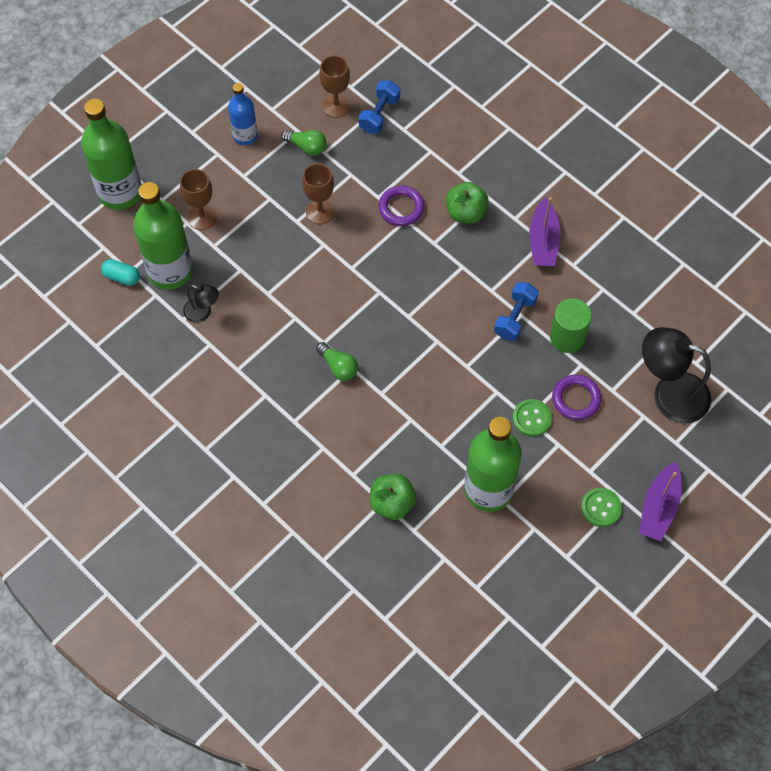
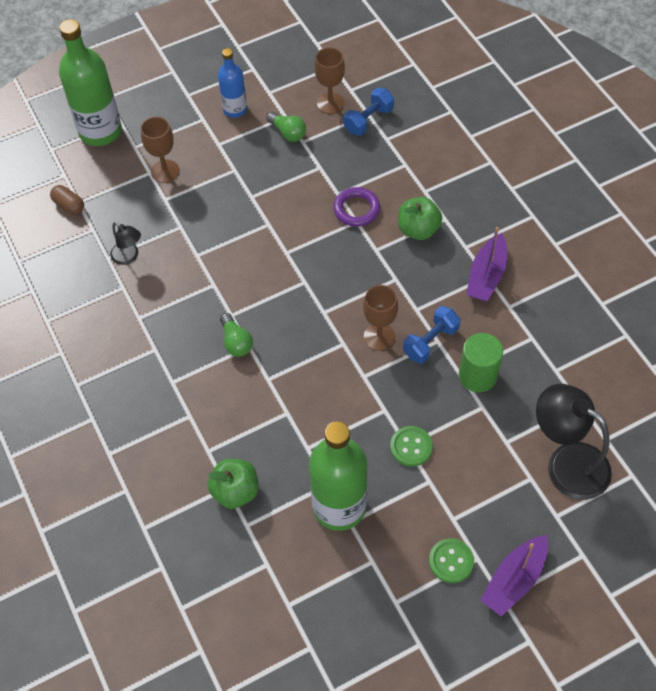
camera: 20 degrees right, 5 degrees down
(122, 277) = (69, 205): turquoise capsule -> brown capsule
(170, 271) = (115, 211): green bottle -> none
(320, 212) = (277, 193): brown goblet -> brown goblet (379, 337)
(576, 399) = (464, 440): purple ring -> none

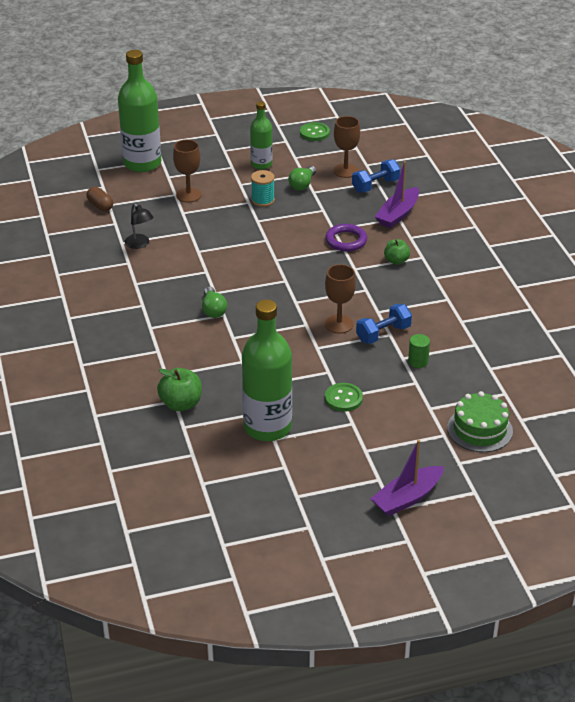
camera: 10 degrees right, 20 degrees down
(235, 109) = (261, 164): blue bottle -> green bottle
(250, 164) = (263, 200): none -> turquoise spool
(288, 133) = (302, 184): green light bulb -> green light bulb turned 60 degrees clockwise
(418, 229) = (396, 261): green apple -> green apple, size x0.66
(451, 561) = (354, 477): green button -> green button (314, 133)
(477, 376) = (418, 361): green cylinder -> green cylinder, size x0.58
(486, 276) = (447, 298): purple boat -> purple boat (398, 214)
(566, 463) = (479, 429): black lamp -> green cake

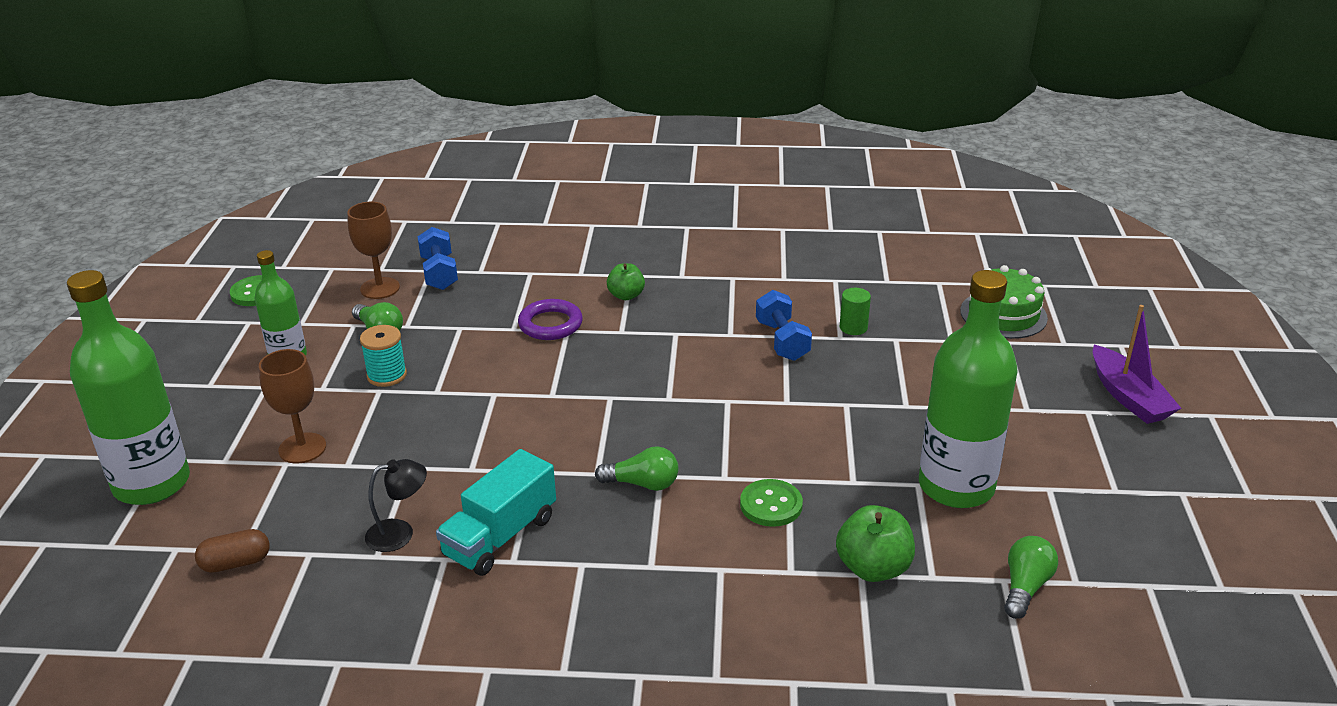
camera: 70 degrees left, 5 degrees down
(151, 274) = (500, 536): none -> turquoise truck
(189, 463) = (1025, 587): none -> green light bulb
(339, 324) = (742, 372): brown goblet -> none
(343, 398) = (911, 403): green button -> green button (771, 505)
(398, 214) = (522, 271): purple boat -> none

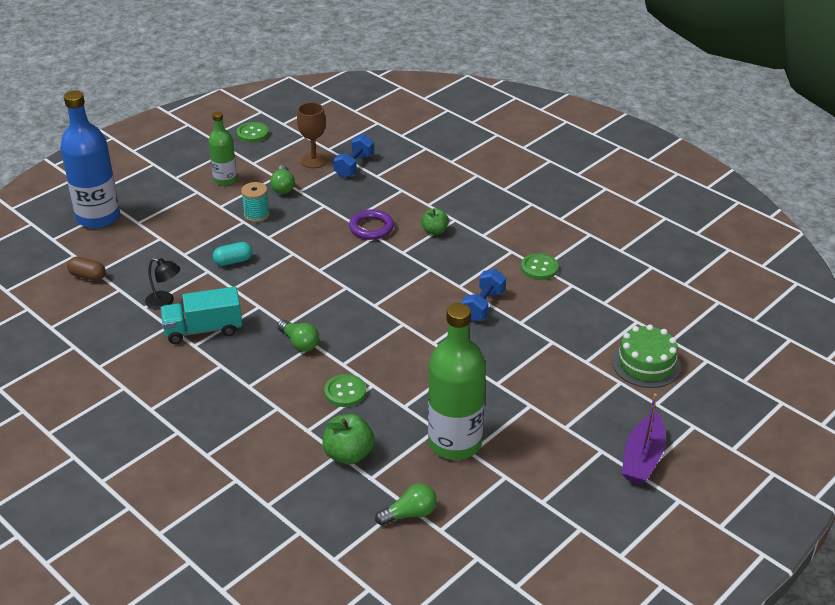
camera: 40 degrees right, 5 degrees up
(152, 483) = (98, 217): green bottle -> blue bottle
(302, 448) = (175, 234): brown goblet -> none
(428, 439) = (233, 261): none -> turquoise capsule
(782, 280) = (539, 268): none -> green button
(853, 327) = (537, 320): green cylinder -> none

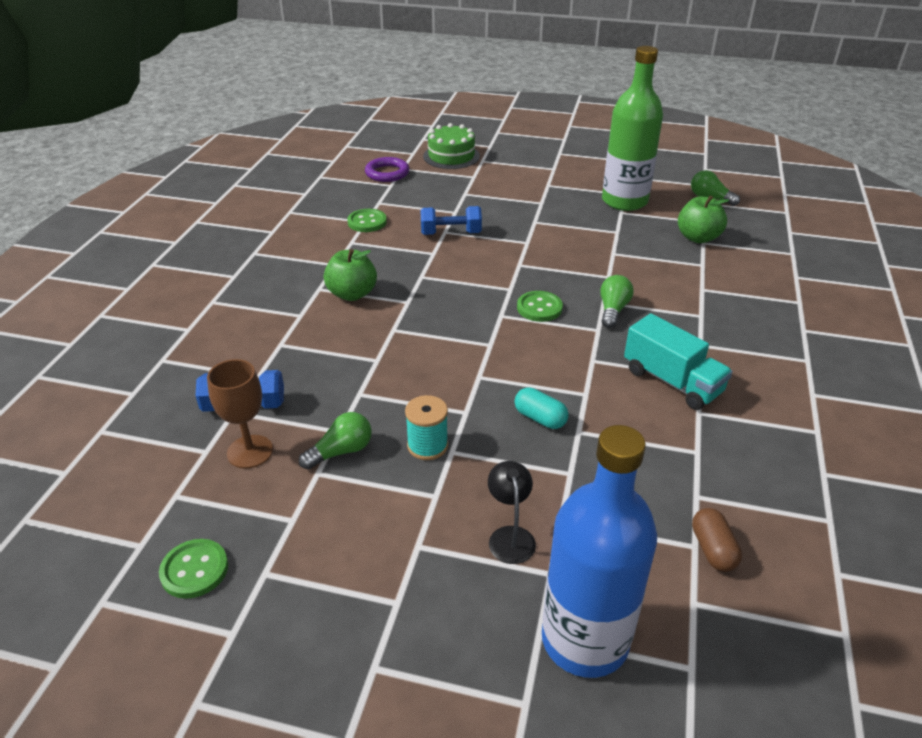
camera: 120 degrees left, 0 degrees up
(165, 302) = (669, 437): black lamp -> black lamp (510, 536)
(225, 180) = (362, 528): green bottle -> none
(345, 392) = (639, 263): green button -> green button (539, 308)
(371, 228) = (379, 338): purple ring -> purple ring (387, 173)
(434, 231) = (352, 294): green apple -> green apple, size x1.51
(642, 458) = (548, 140): purple boat -> none

